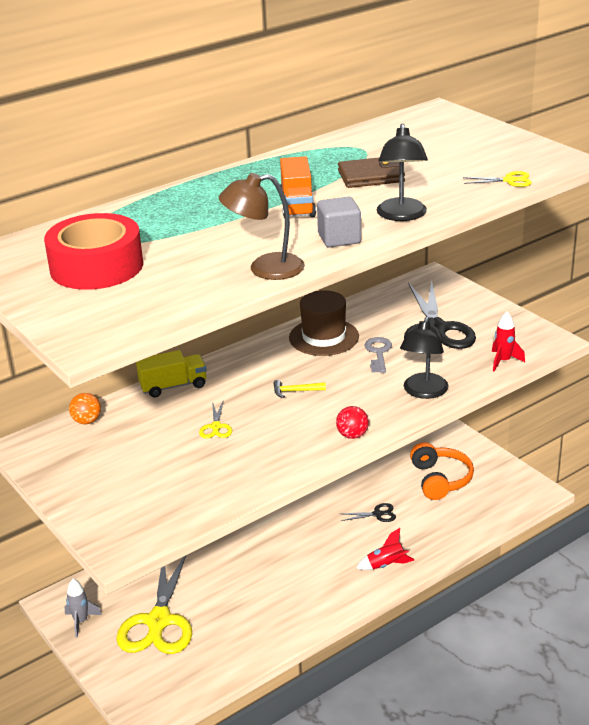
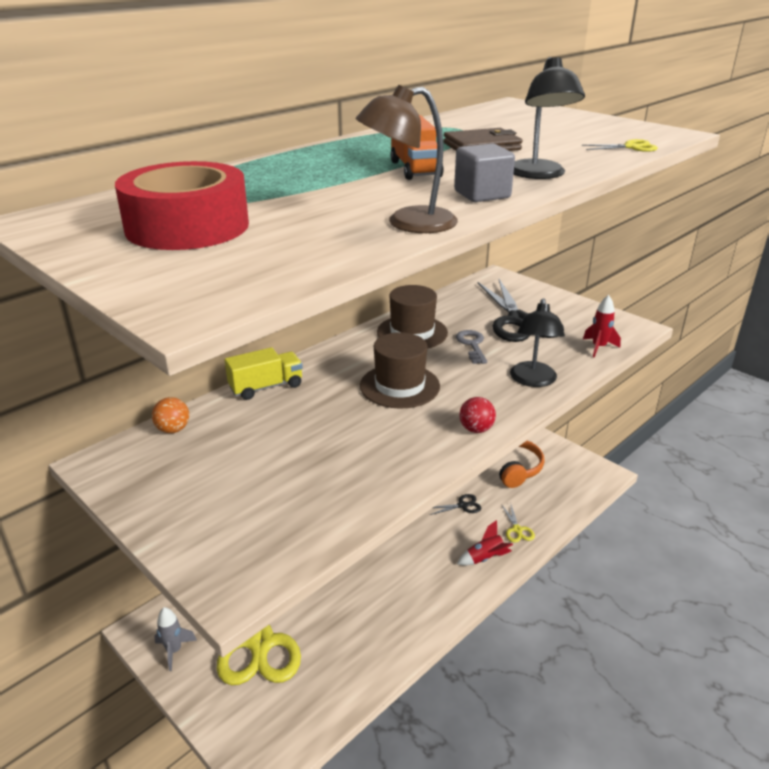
camera: 10 degrees left, 0 degrees up
(216, 427) = (323, 428): yellow scissors -> yellow scissors (517, 530)
(295, 391) = (399, 386): yellow hammer -> brown hat

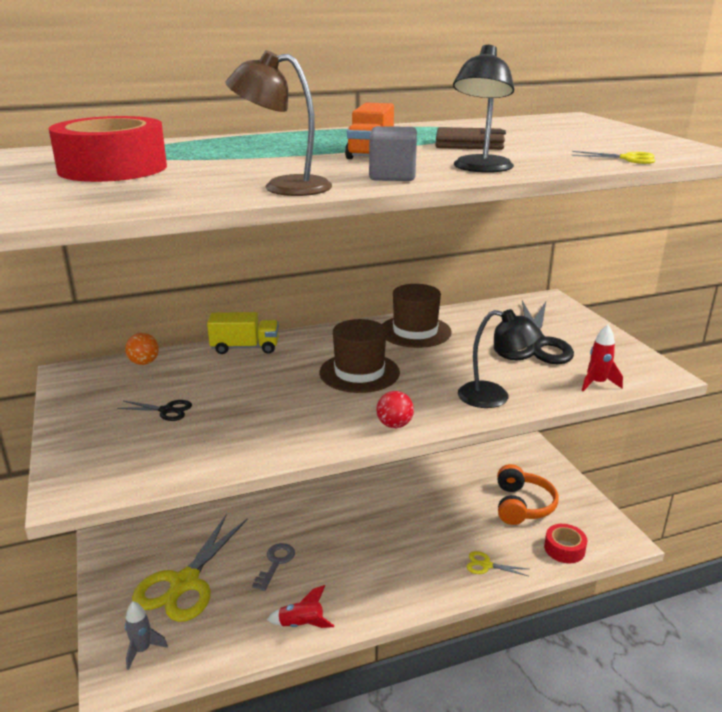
camera: 25 degrees right, 5 degrees down
(174, 650) = (116, 564): grey rocket -> grey rocket (142, 650)
(462, 506) = (445, 526): black scissors -> black scissors (166, 410)
(472, 345) = (463, 353): grey key -> grey key (275, 563)
(485, 558) = (434, 581): red rocket -> red rocket (301, 625)
(517, 530) = (486, 565): yellow scissors -> yellow scissors turned 90 degrees clockwise
(533, 380) = (494, 397): black lamp -> black lamp turned 105 degrees counterclockwise
(566, 495) = (564, 549): none -> red tape

